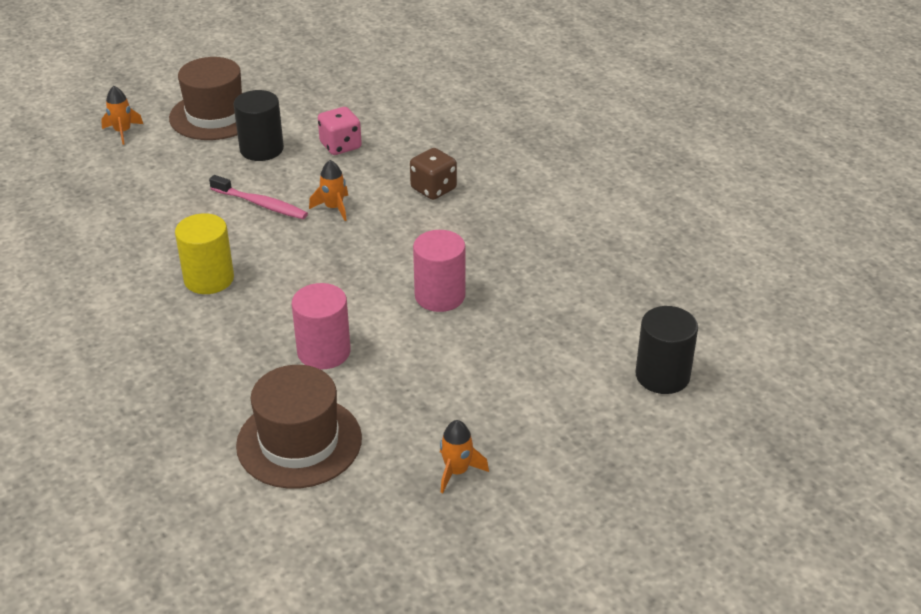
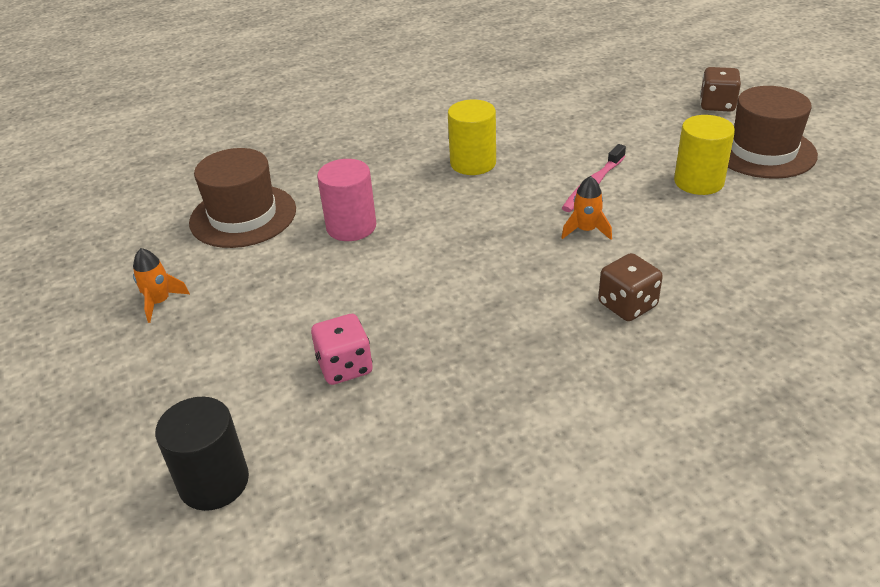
camera: 100 degrees right, 0 degrees up
(123, 132) = (717, 105): orange rocket -> brown dice
(261, 149) = (698, 182): black cylinder -> yellow cylinder
(340, 146) = (716, 234): pink dice -> pink dice (345, 367)
(440, 296) = (415, 302): pink cylinder -> none

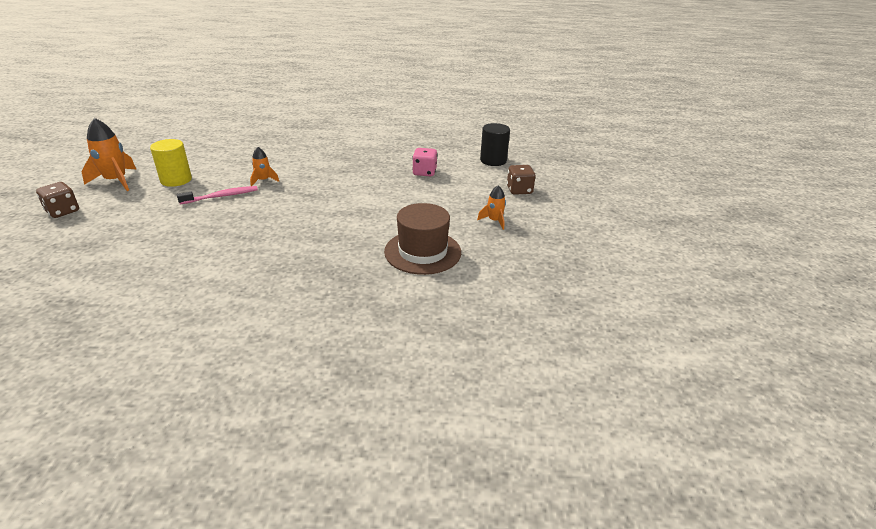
camera: 155 degrees left, 5 degrees down
(351, 227) = (367, 222): pink cylinder -> none
(473, 163) = (254, 232): yellow cylinder -> none
(627, 305) = (297, 155): brown dice -> brown dice (519, 190)
(763, 151) = (116, 181): brown hat -> orange rocket

